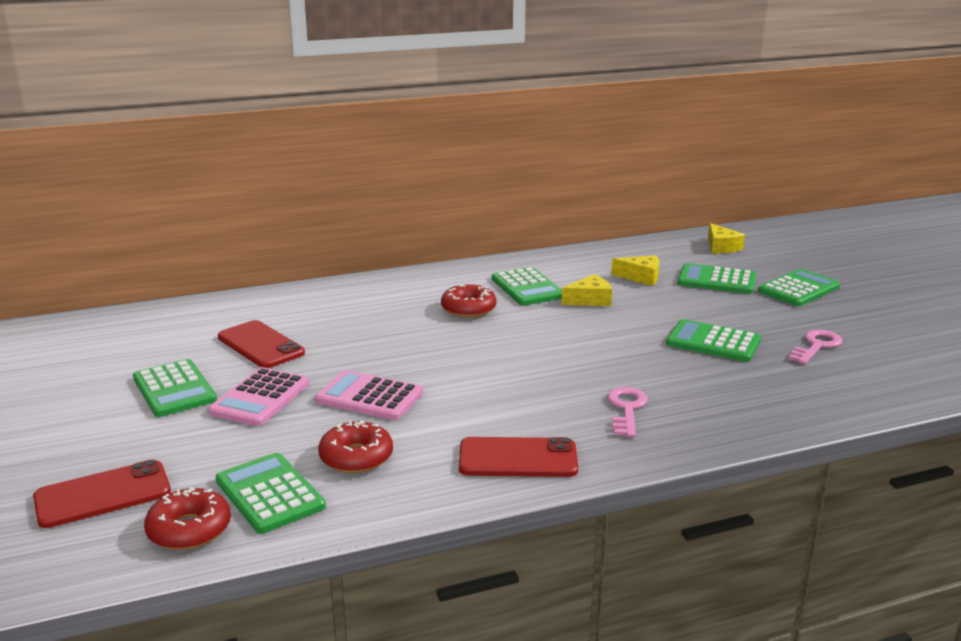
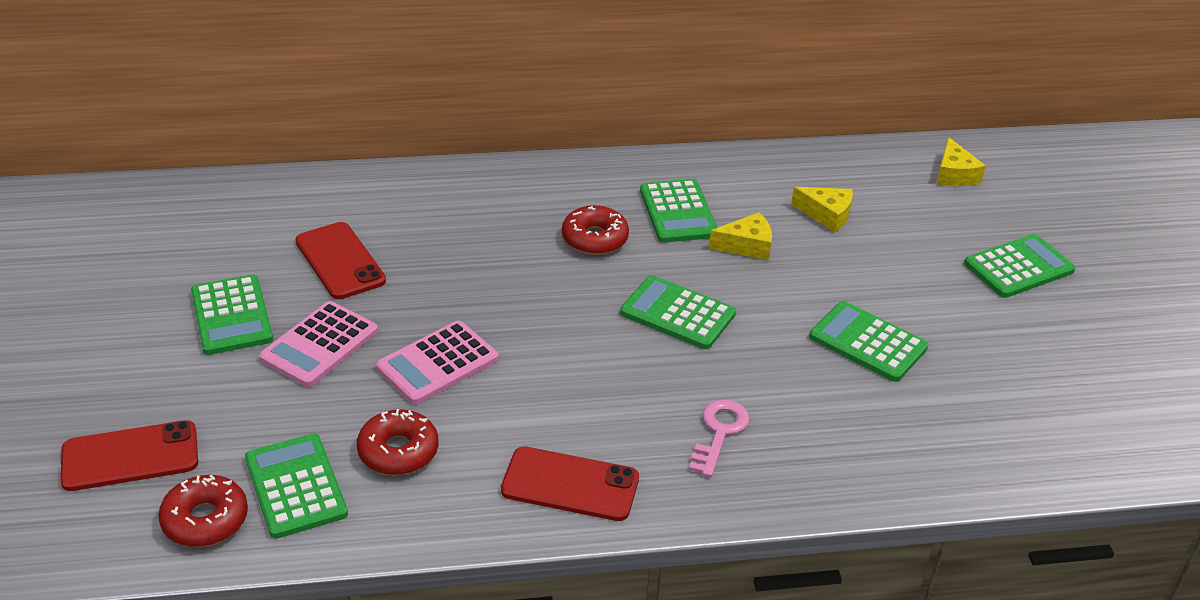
camera: 10 degrees right, 15 degrees up
(369, 397) = (437, 363): pink calculator -> pink calculator turned 75 degrees counterclockwise
(716, 280) = (920, 235): green calculator -> green calculator (677, 314)
(816, 346) = (993, 370): pink key -> none

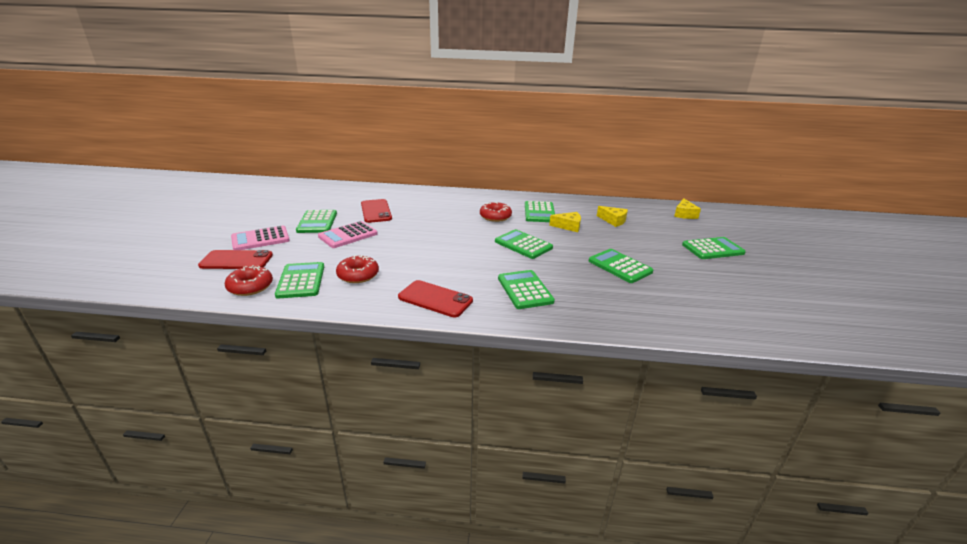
camera: 15 degrees right, 10 degrees down
(437, 363) = (397, 247): pink calculator -> pink calculator (260, 239)
(719, 432) = (524, 290): pink key -> green calculator

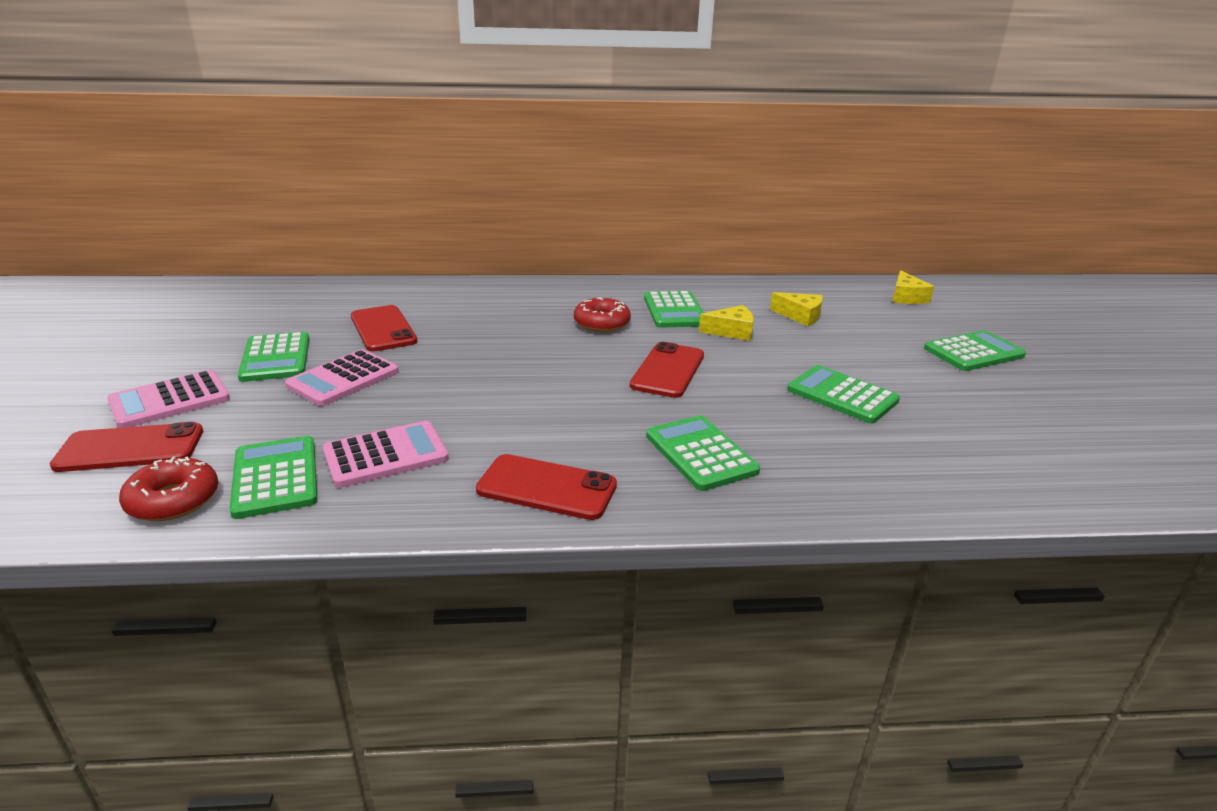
camera: 10 degrees left, 0 degrees up
(358, 275) = (386, 455): red donut -> pink calculator
(523, 245) = (667, 370): green calculator -> red phone

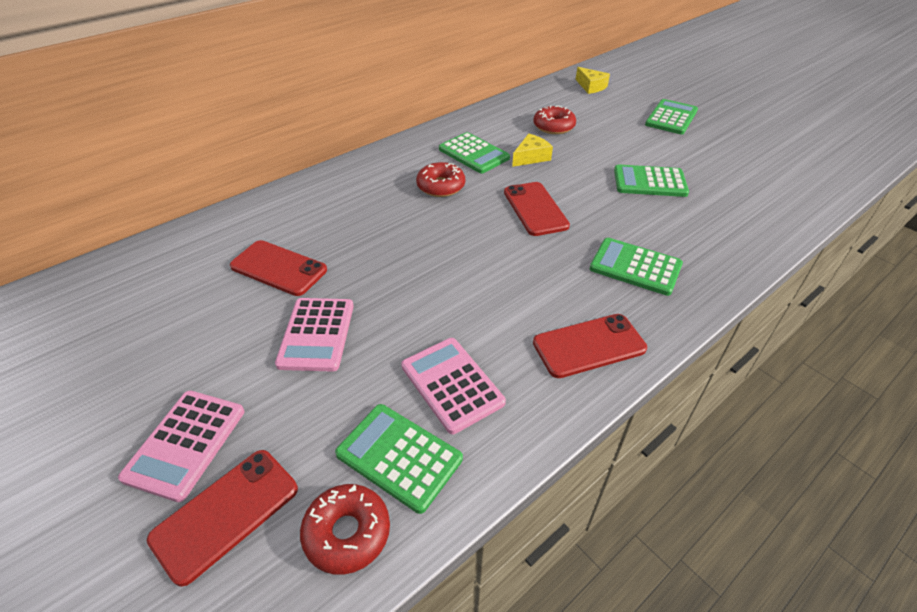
camera: 35 degrees left, 15 degrees up
(276, 358) = (223, 345): green calculator -> none
(386, 455) = (451, 384): pink calculator -> pink calculator turned 60 degrees counterclockwise
(800, 316) = (553, 126): yellow cheese -> red donut

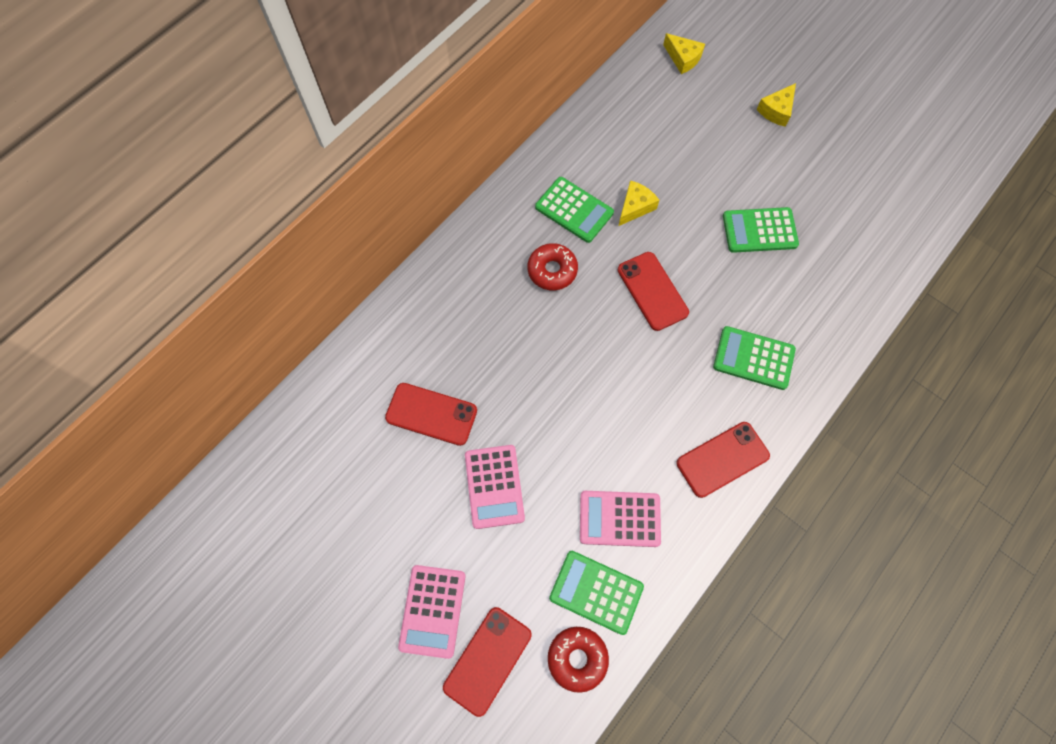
camera: 10 degrees left, 25 degrees up
(451, 384) = (619, 519): pink calculator -> pink calculator turned 45 degrees counterclockwise
(553, 126) = (651, 146): red donut -> none
(671, 118) = (776, 110): green calculator -> yellow cheese

